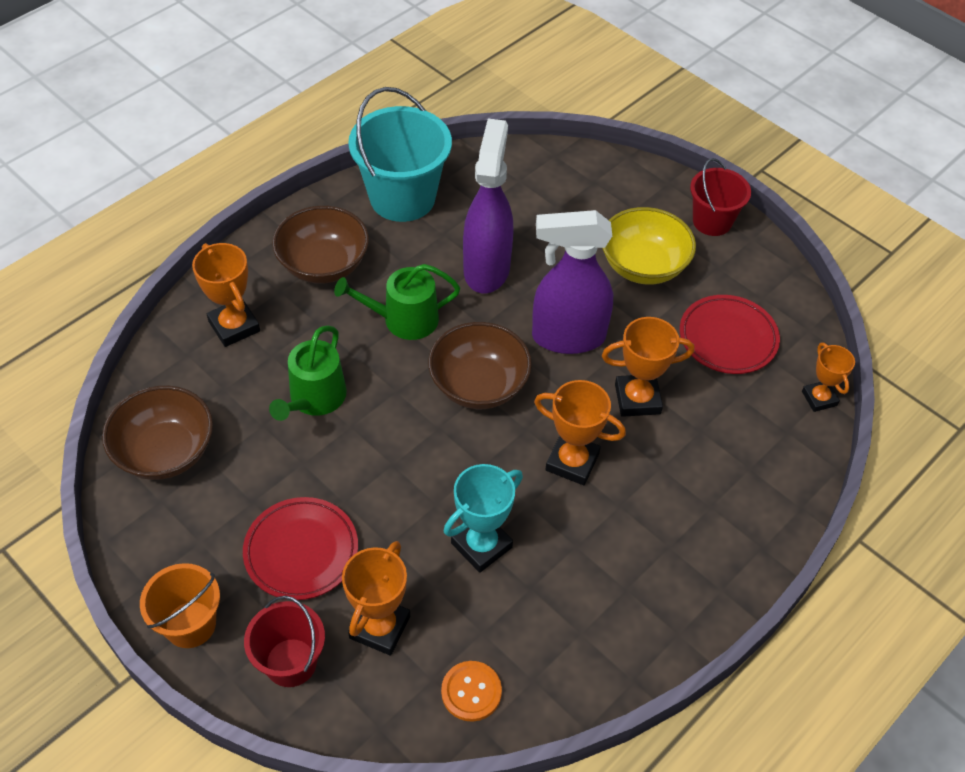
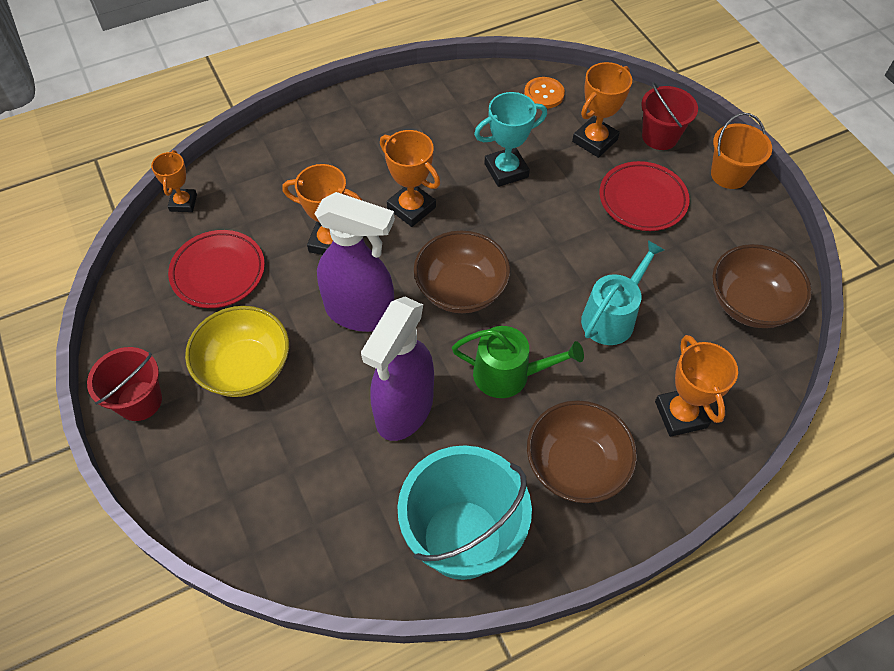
camera: 160 degrees left, 5 degrees up
(314, 398) = (612, 317): green watering can -> turquoise watering can

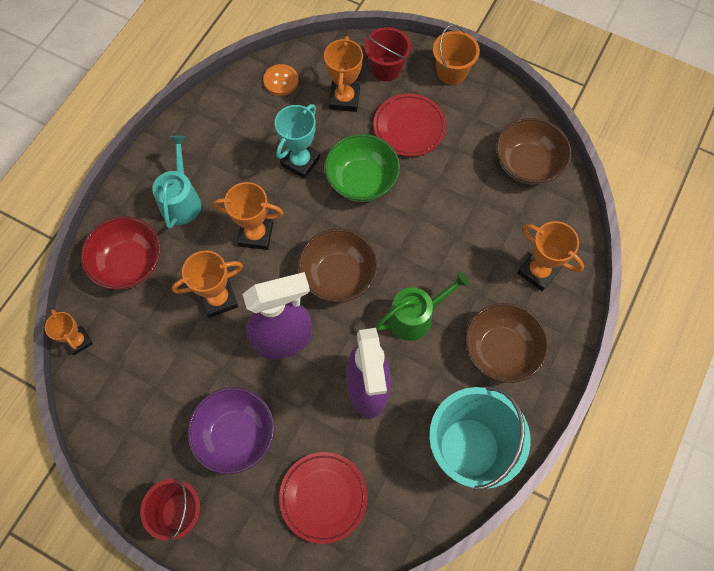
camera: 35 degrees left, 10 degrees up
(218, 272) = (154, 378): red plate -> red plate (323, 497)
(245, 368) = (235, 435): yellow bowl -> purple bowl
(279, 167) = (129, 263): none -> red bowl
(554, 220) = (361, 180): none -> green bowl
(612, 317) = (450, 230): turquoise watering can -> turquoise watering can (181, 200)

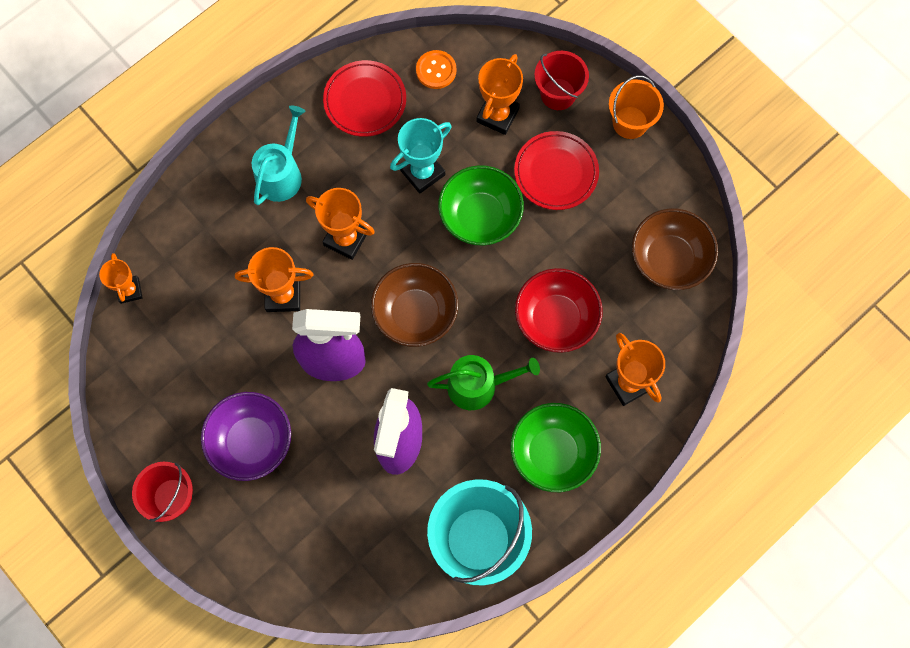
camera: 20 degrees right, 5 degrees up
(129, 263) = (205, 225): red bowl -> red bowl (556, 319)
(323, 497) = (315, 534): red plate -> red plate (365, 101)
(501, 350) = (553, 453): brown bowl -> green bowl

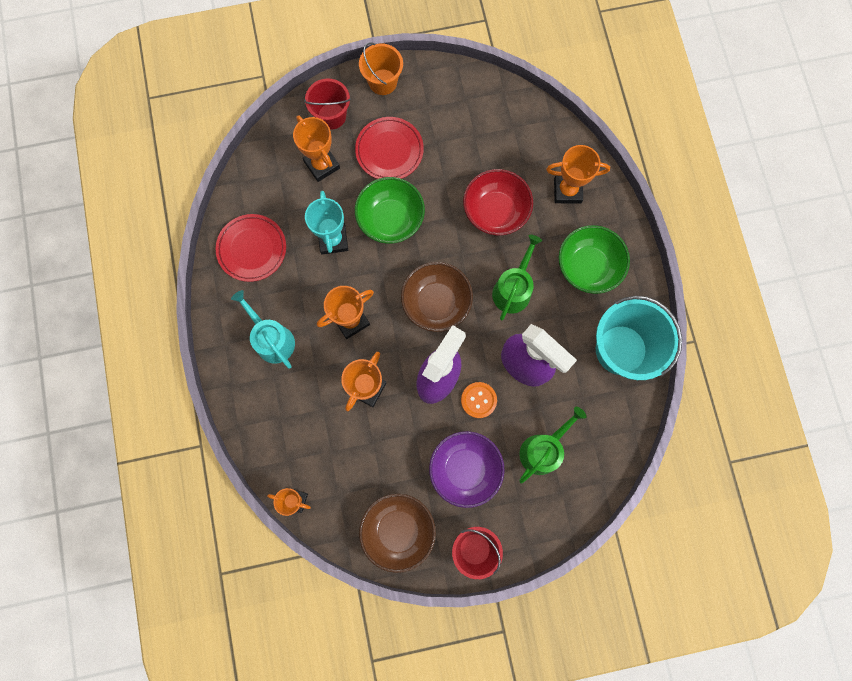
camera: 60 degrees left, 5 degrees up
(317, 513) = (543, 450): none -> green watering can
(436, 70) = (260, 187): orange button -> orange button (478, 400)
(669, 259) = (496, 115): brown bowl -> brown bowl (398, 530)

